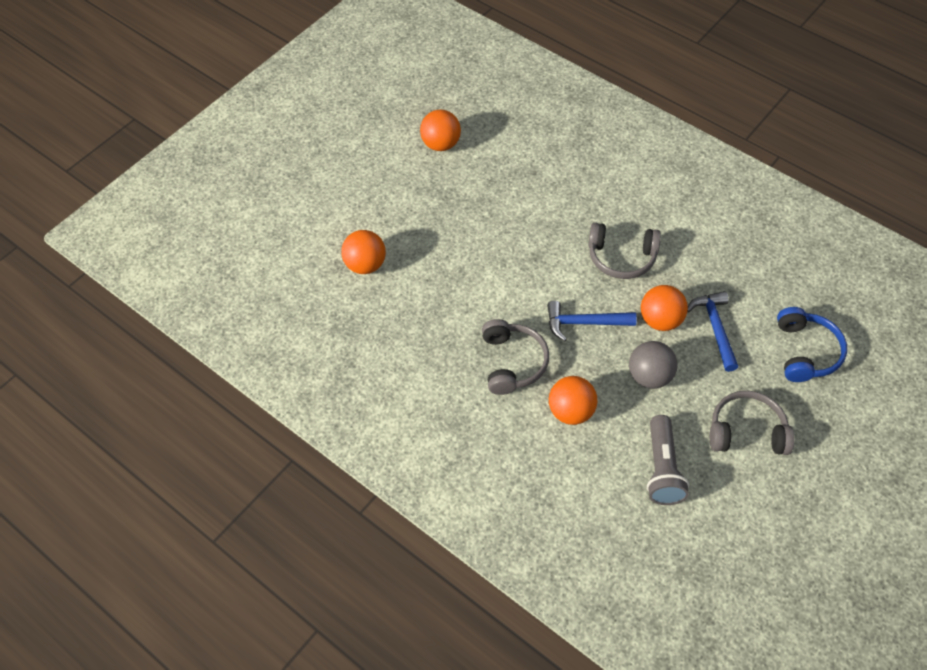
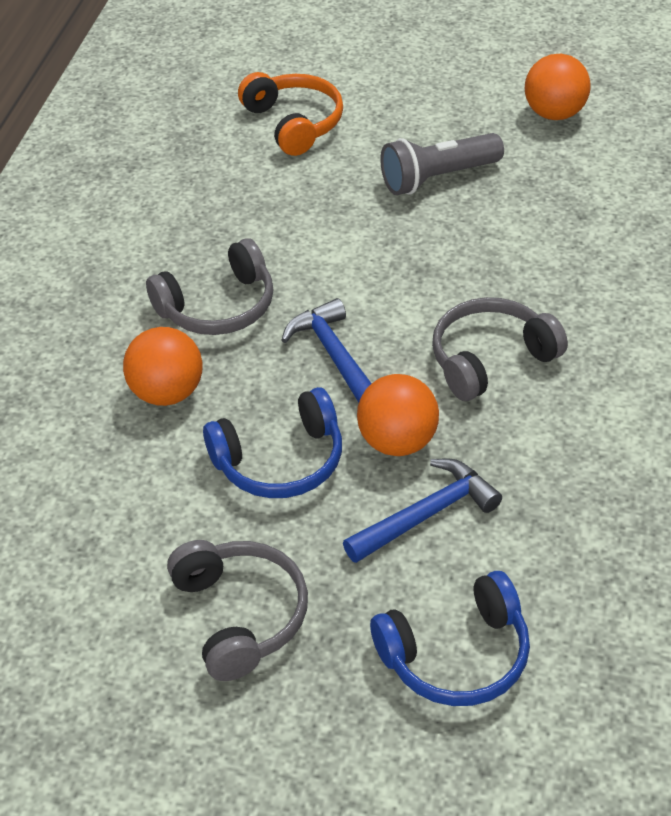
camera: 65 degrees right, 10 degrees down
(365, 265) = (294, 123): orange ball -> orange headphones
(621, 257) = (491, 359): grey headphones -> grey headphones turned 75 degrees clockwise
(649, 376) = (280, 461): grey ball -> blue headphones
(662, 469) = (116, 527): grey flashlight -> grey flashlight (438, 178)

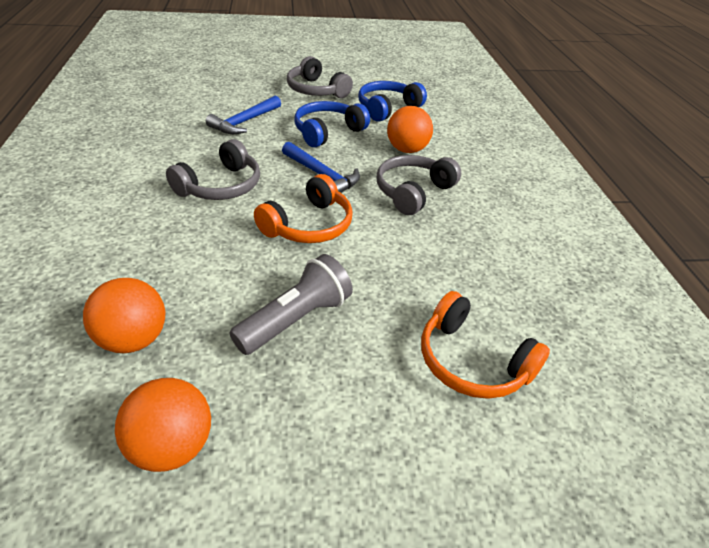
camera: 155 degrees right, 5 degrees down
(387, 277) = (308, 225): none -> orange headphones
(397, 442) = (268, 144): orange ball -> orange ball (133, 339)
(456, 655) = (221, 88): blue headphones -> blue headphones (387, 108)

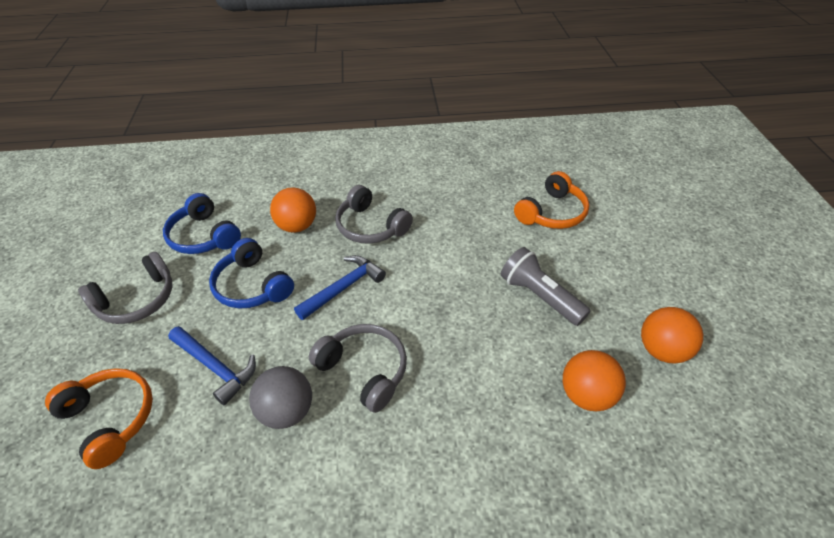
camera: 85 degrees left, 5 degrees up
(193, 151) = (286, 411): none -> grey ball
(308, 225) = (425, 294): orange headphones -> orange headphones (110, 419)

